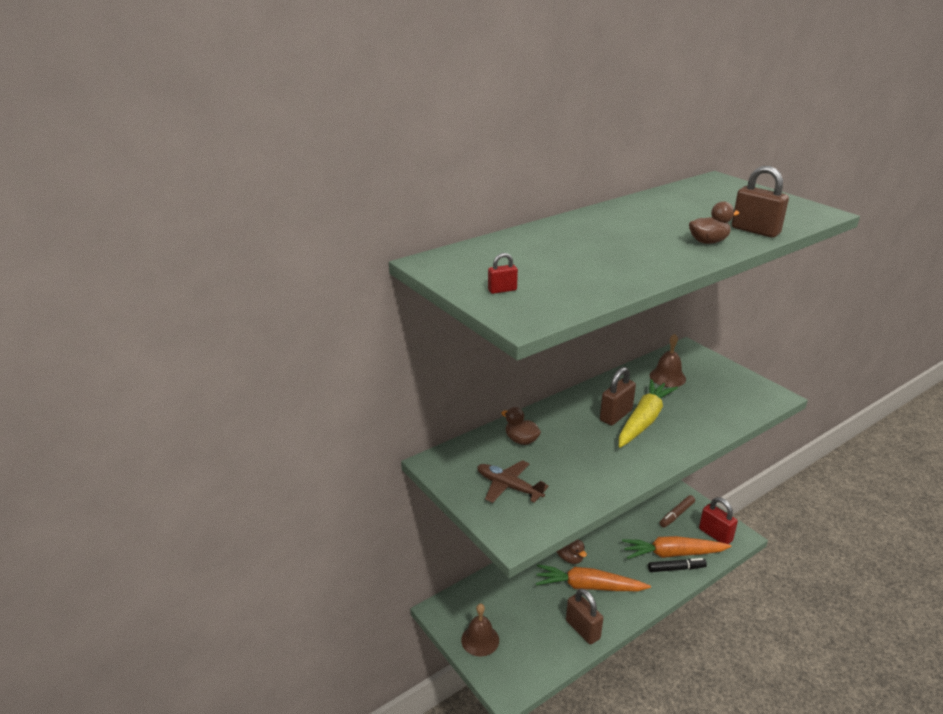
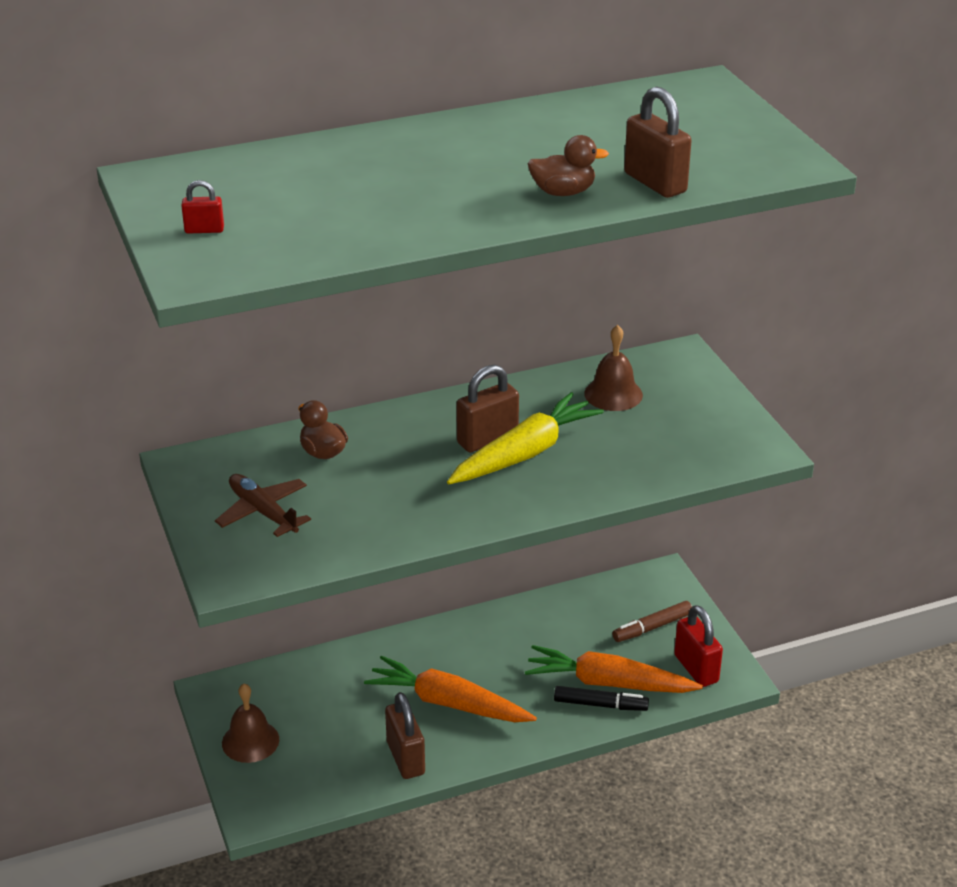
camera: 15 degrees right, 5 degrees up
(570, 558) = (443, 658): brown duck -> none

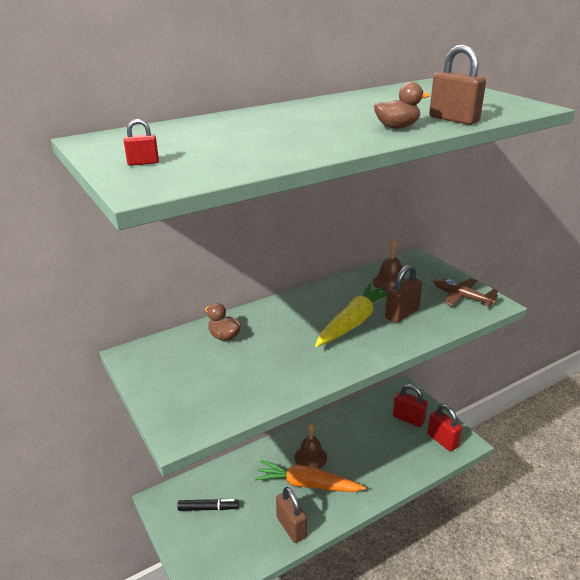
camera: 10 degrees left, 5 degrees down
(250, 741) = (189, 531): brown bell -> brown bell (310, 457)
(263, 512) = (194, 381): brown plane -> brown plane (462, 297)
(487, 439) = (326, 316): brown padlock -> brown padlock (402, 314)
(600, 704) = (397, 471): black marker -> black marker (208, 508)
(608, 683) = (396, 457): orange carrot -> none
(652, 627) = (408, 419): brown marker -> red padlock

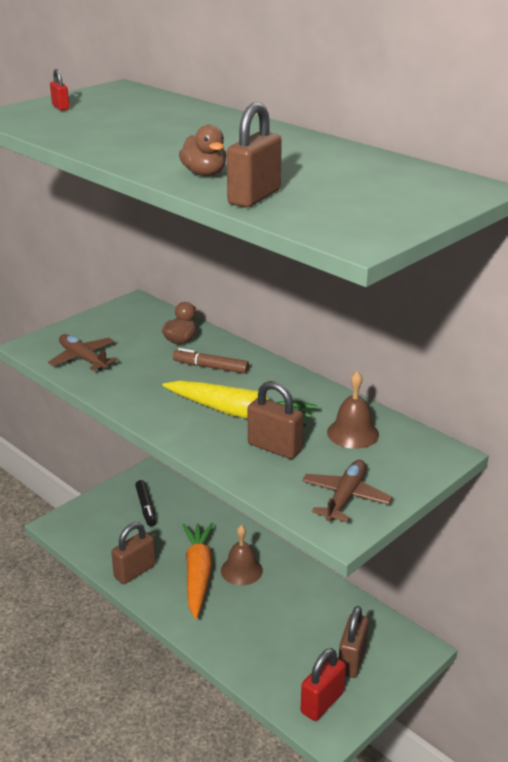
camera: 75 degrees right, 0 degrees up
(227, 397) = (83, 359): none -> brown plane
(278, 327) = (210, 367): none -> brown marker
(408, 419) = (352, 660): red padlock -> brown padlock

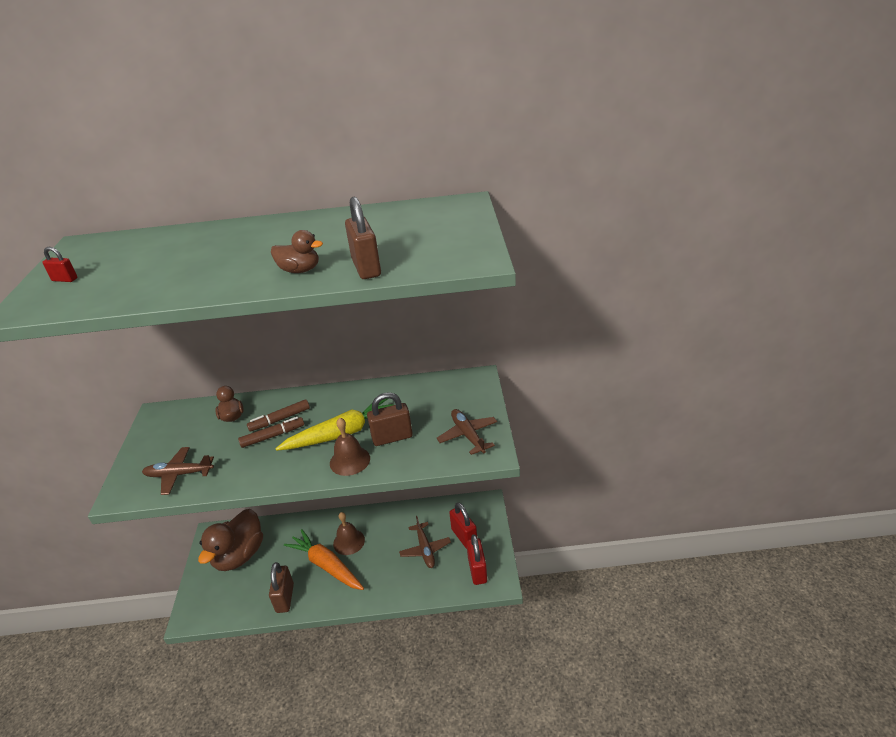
camera: 45 degrees left, 5 degrees up
(146, 507) = (239, 555): black marker -> brown duck
(185, 376) = (273, 436): none -> brown marker
(299, 637) = (425, 549): none -> brown plane
(352, 660) = (464, 537): brown padlock -> red padlock
(353, 433) = (420, 400): brown bell -> brown bell (350, 460)

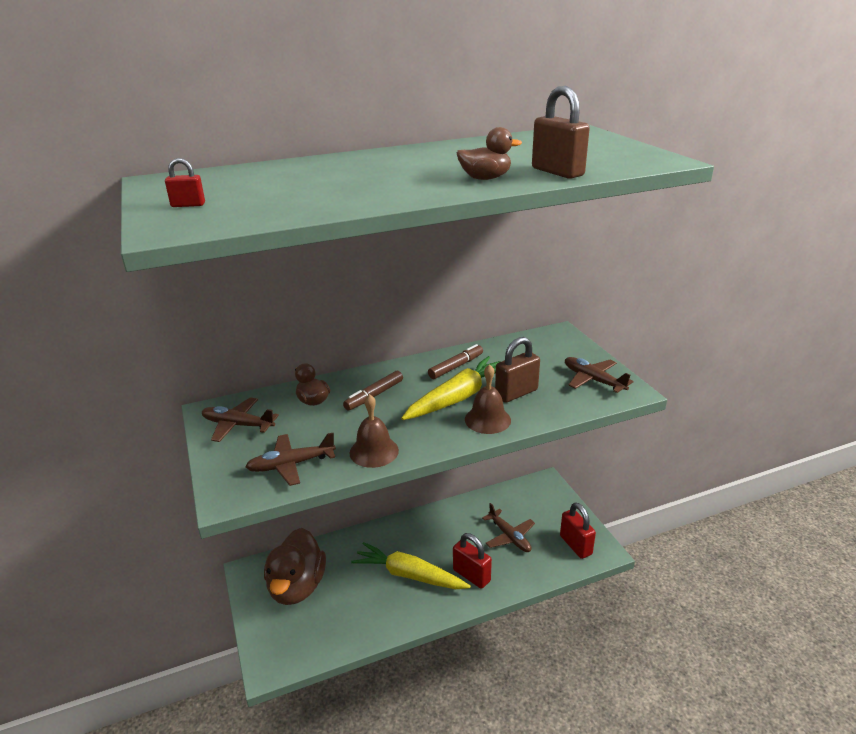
camera: 20 degrees left, 5 degrees down
(166, 430) = (238, 425): none -> brown plane
(273, 436) = (378, 411): brown marker -> brown marker (456, 366)
(285, 598) = (379, 618): brown padlock -> none
(326, 565) = (409, 575): orange carrot -> yellow carrot
(349, 542) = (421, 546): brown bell -> brown bell (374, 451)
(464, 537) = (543, 517): red padlock -> red padlock (471, 575)

